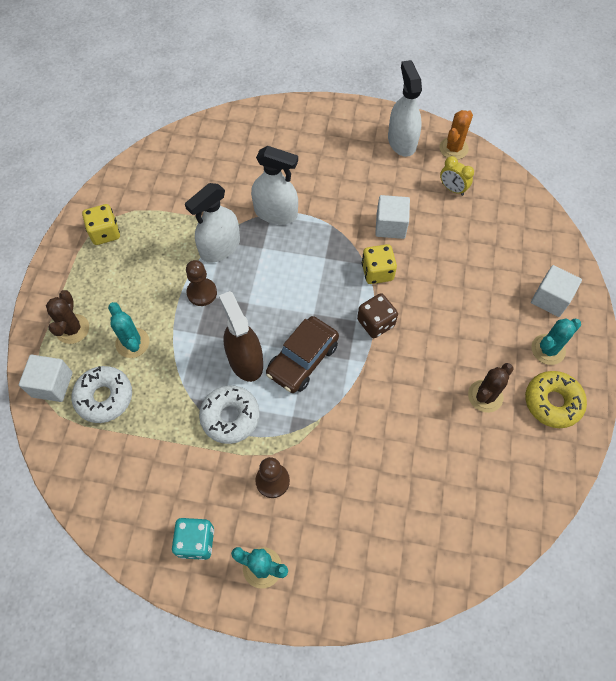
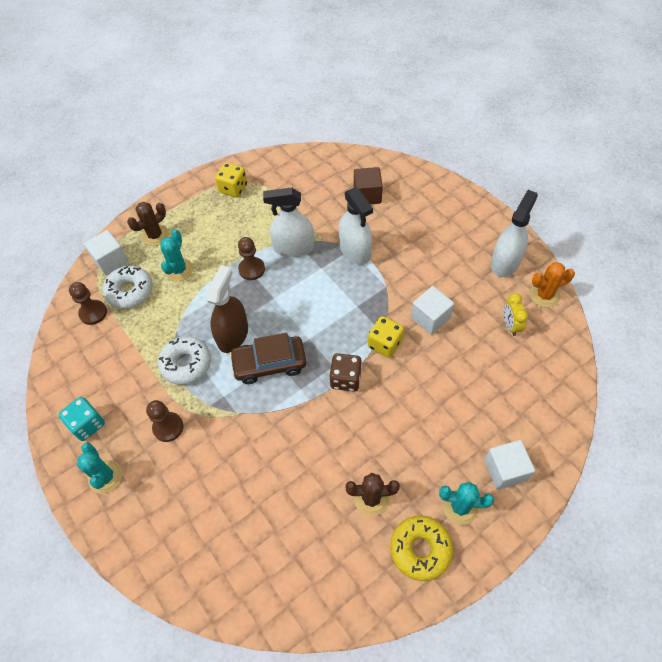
camera: 45 degrees right, 5 degrees down
(89, 444) = (93, 313): none -> brown pawn
(237, 158) = (367, 195): none -> brown cube

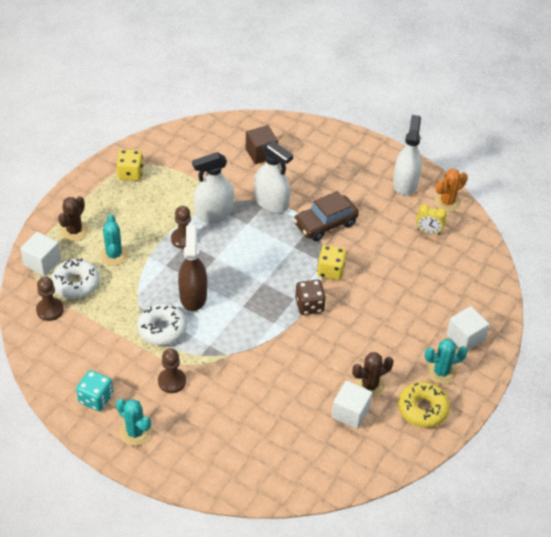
camera: 25 degrees left, 10 degrees down
(269, 363) = (237, 310): brown car -> brown car (325, 223)
(430, 318) = (360, 241): white cube -> white cube (350, 413)
(510, 325) = (428, 232): yellow clock -> yellow clock turned 45 degrees counterclockwise

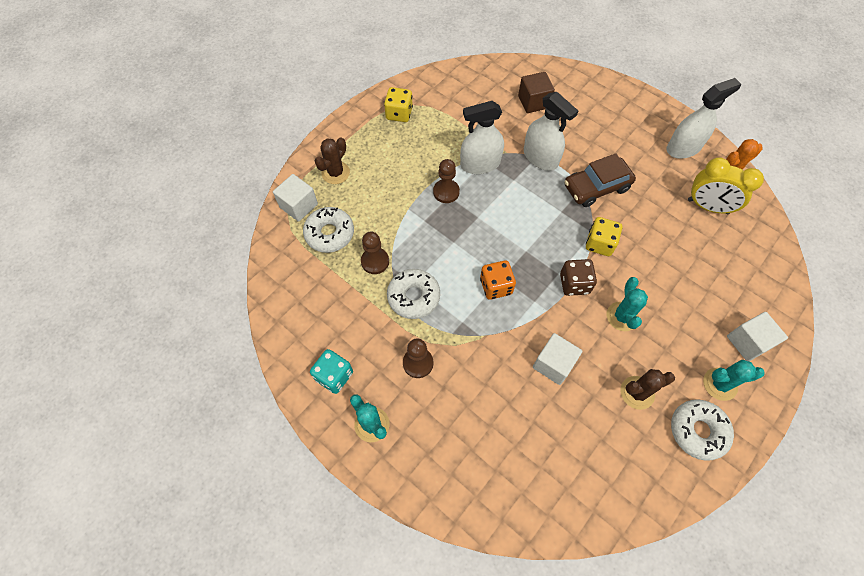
camera: 10 degrees right, 15 degrees up
(50, 310) = (299, 262): brown pawn -> brown pawn (375, 261)
(114, 255) = (372, 204): turquoise cactus -> turquoise cactus (622, 316)
(193, 296) = (450, 260): brown spray bottle -> none
(237, 314) = (496, 286): none -> orange dice
(350, 413) = (614, 426): white cube -> white cube (553, 364)
(405, 183) = (683, 147): white spray bottle -> white spray bottle turned 45 degrees clockwise
(422, 409) = (697, 431): yellow donut -> white donut
(428, 232) = (708, 206): yellow clock -> yellow clock, size x1.68

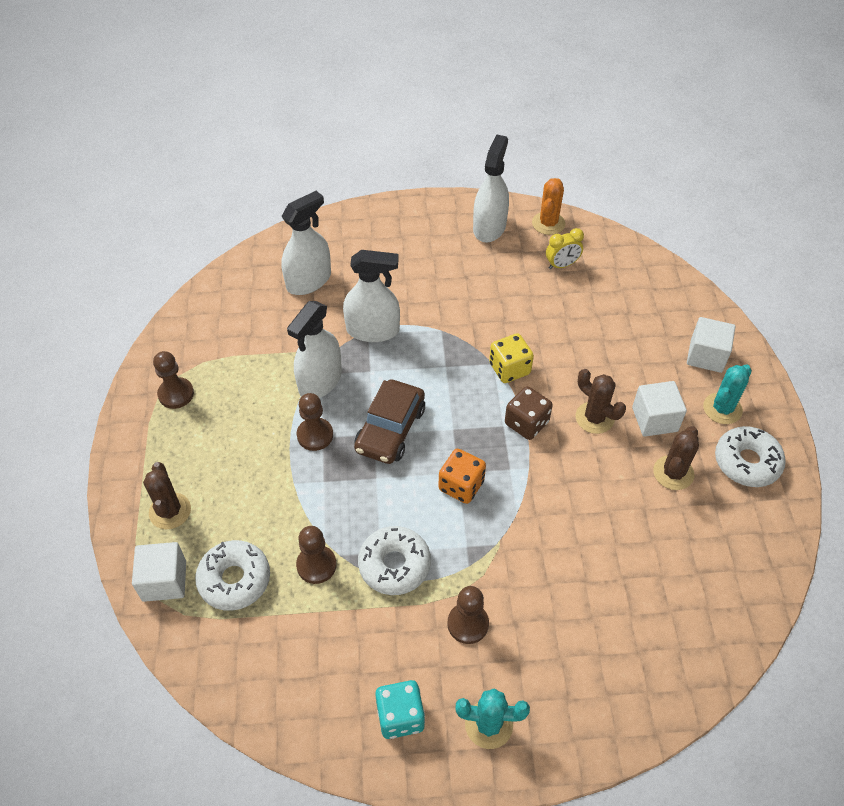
camera: 45 degrees left, 10 degrees down
(399, 113) = (176, 394): yellow dice -> brown pawn
(533, 102) = (308, 281): brown cube -> white spray bottle
(553, 364) = (585, 511): white cube -> white cube (654, 419)
(596, 187) = (453, 319): brown car -> brown car (390, 429)
(622, 316) = (594, 418): turquoise cactus -> brown cactus
(708, 206) = (561, 265): yellow clock -> yellow clock, size x0.59

